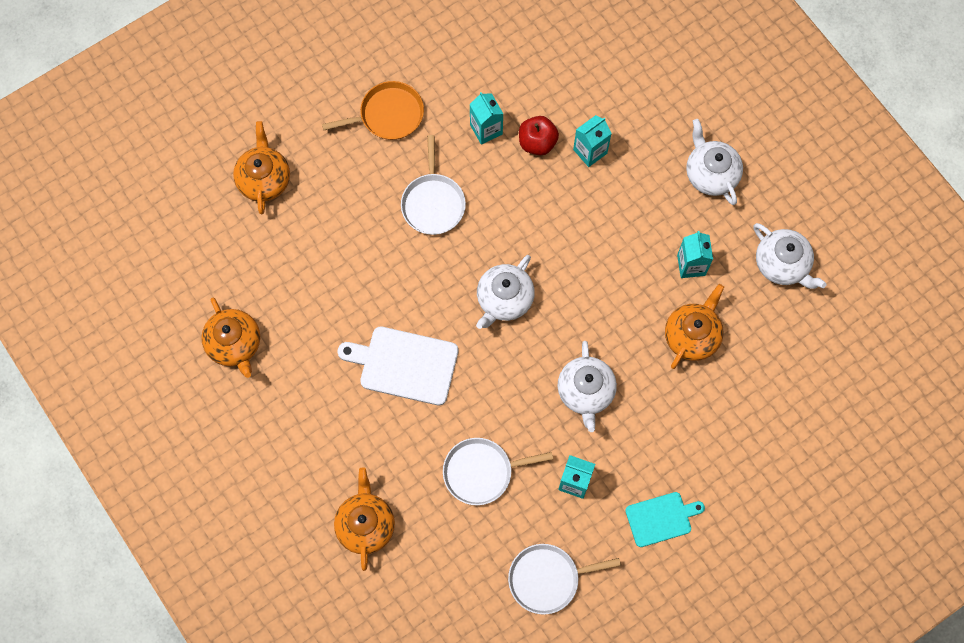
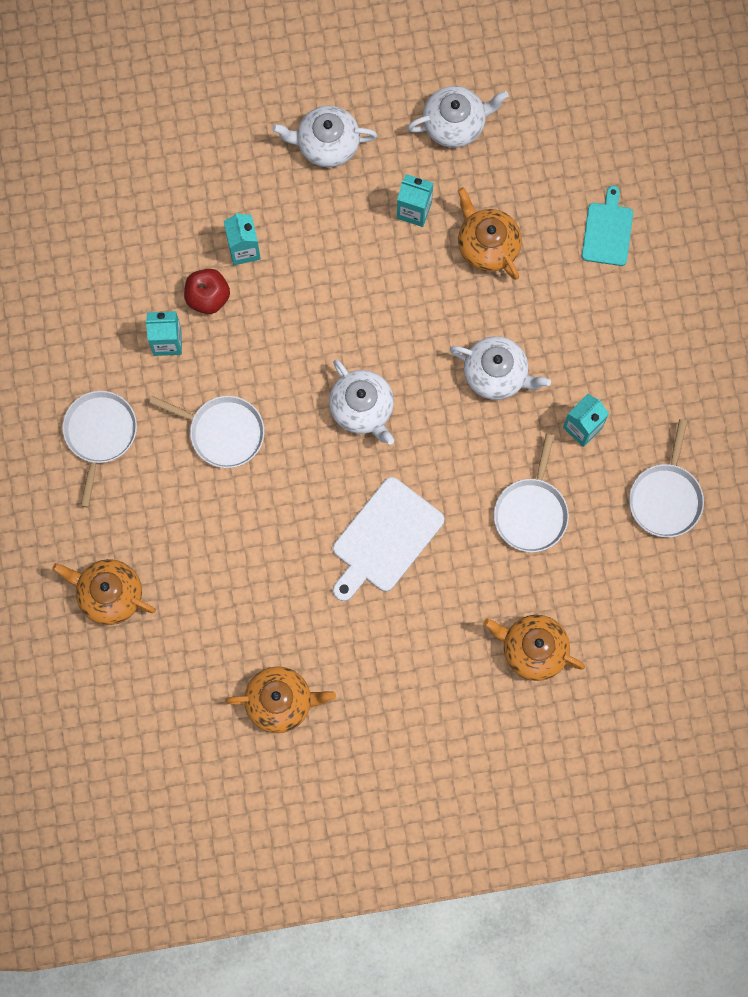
camera: 65 degrees left, 5 degrees up
(388, 115) = (100, 434): orange pan -> white pan
(661, 518) = (655, 363): turquoise cutting board -> turquoise cutting board (607, 231)

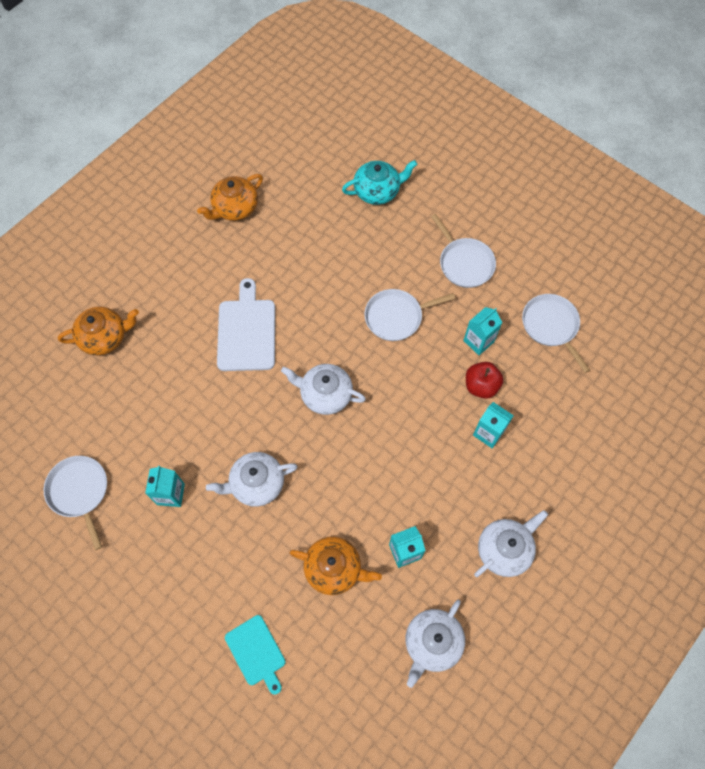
camera: 140 degrees right, 10 degrees down
(109, 594) = (377, 191): orange teapot -> turquoise teapot
(531, 512) = (165, 414): white pan -> white pan (551, 326)

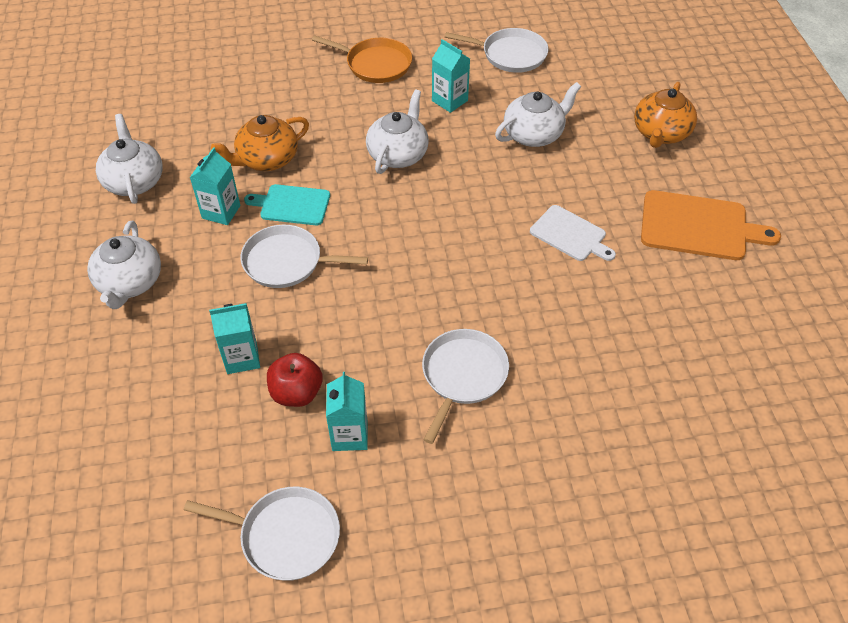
camera: 130 degrees right, 15 degrees down
(167, 585) = (375, 64): none -> orange pan
(183, 271) = (699, 226): none -> orange cutting board
(235, 208) = (761, 319): orange teapot -> none
(246, 331) = (570, 234): white cutting board -> white cutting board, size x0.64
(256, 652) = (265, 83): turquoise cutting board -> turquoise cutting board (292, 205)
(325, 394) = (433, 252): white teapot -> white teapot (534, 134)
(377, 191) = (676, 493): turquoise teapot -> none
(464, 263) = (469, 509): white pan -> white pan (287, 262)

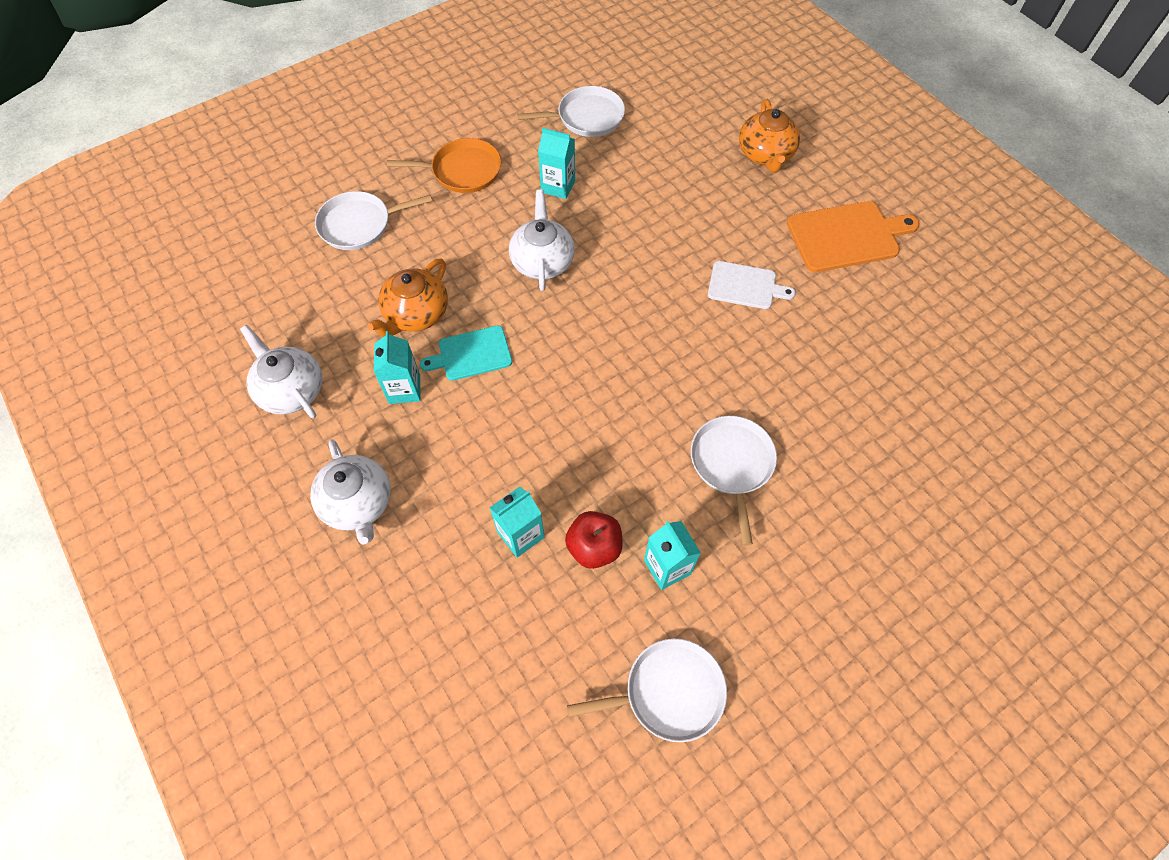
camera: 25 degrees left, 10 degrees up
(287, 262) = (503, 416): white pan -> white pan (359, 224)
(534, 134) = (656, 195): white teapot -> none

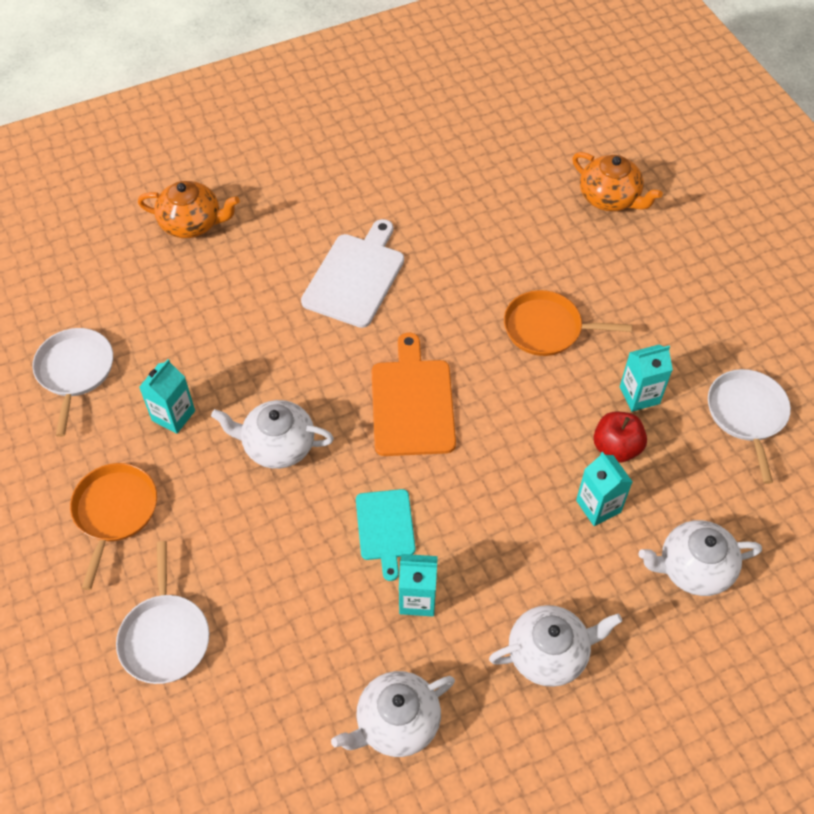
camera: 80 degrees left, 5 degrees down
(416, 314) = (319, 580): orange teapot -> orange teapot (610, 198)
(460, 636) = (693, 568): none -> white teapot
(732, 464) = (547, 328): white pan -> orange pan
(745, 286) = (355, 277): white cutting board -> white cutting board, size x1.57
(846, 236) = (317, 187): orange cutting board -> orange cutting board (412, 403)

